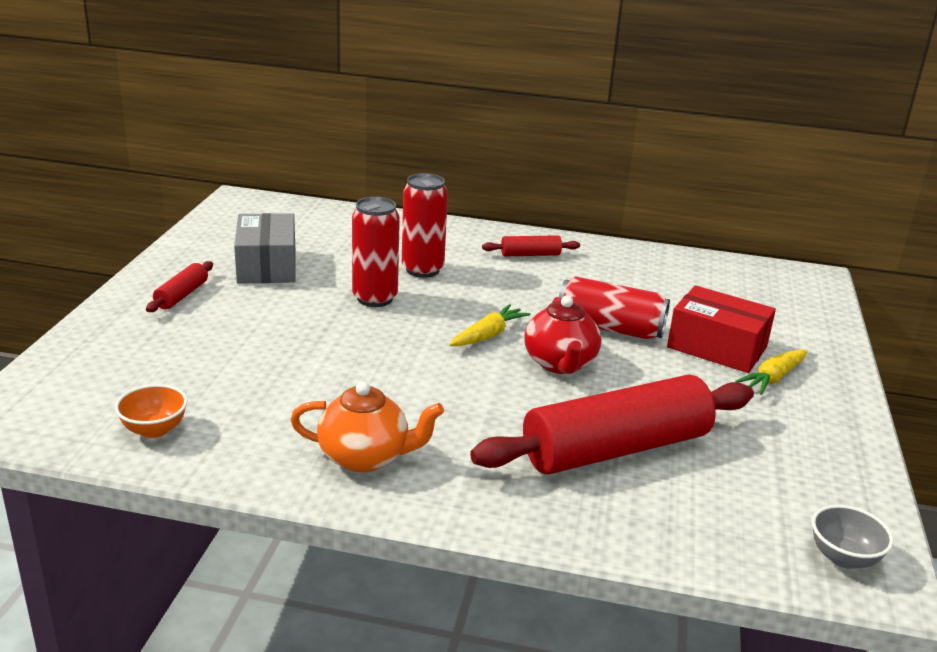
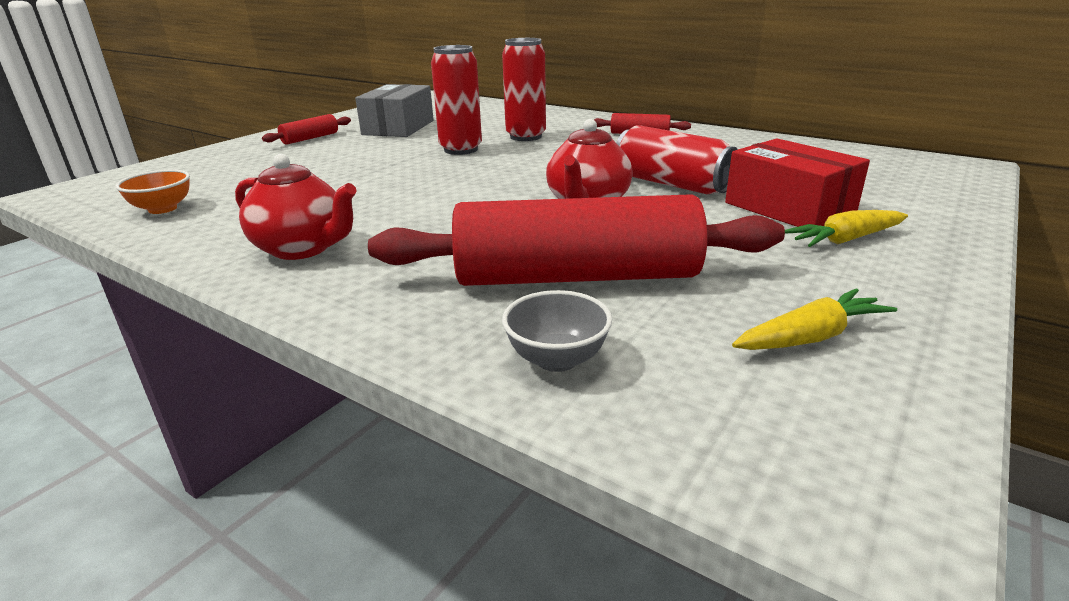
camera: 25 degrees right, 0 degrees up
(365, 457) = (303, 248): orange teapot -> red teapot
(488, 335) = (536, 179): yellow carrot -> yellow carrot (811, 337)
(843, 557) = (819, 456): grey bowl -> grey bowl (557, 359)

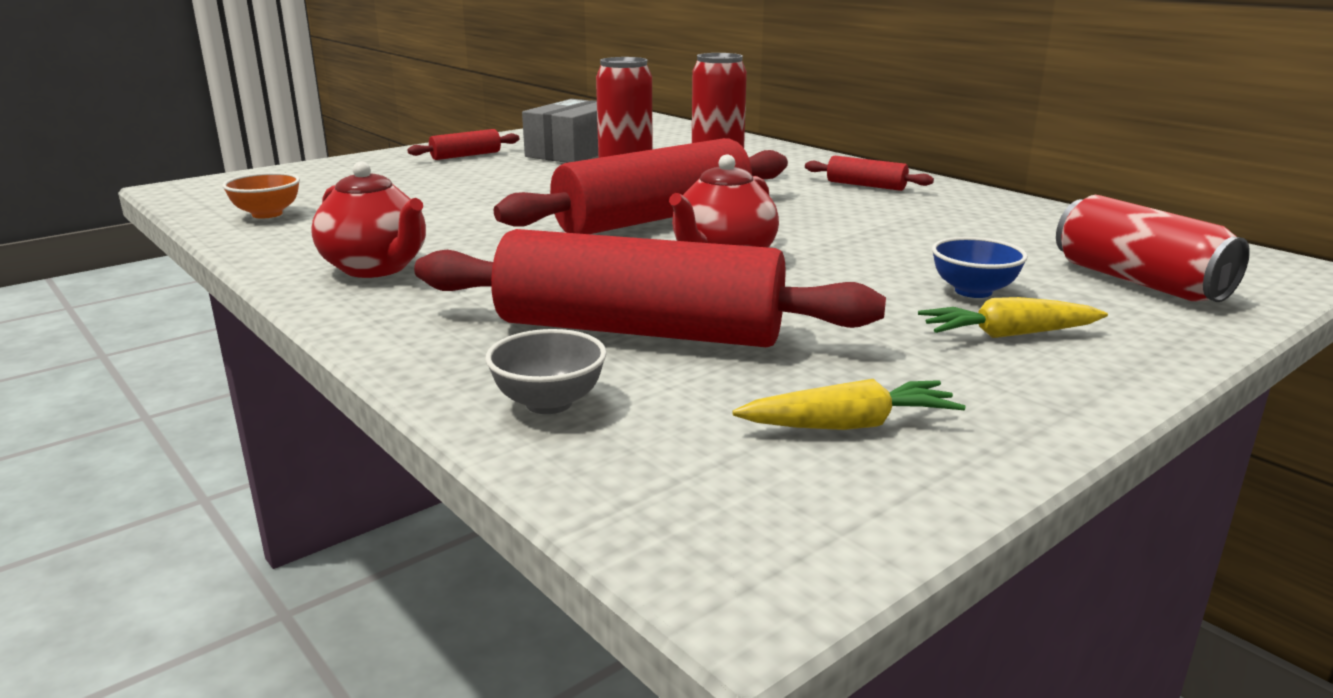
camera: 15 degrees right, 5 degrees down
(507, 176) = (654, 219): none -> red rolling pin
(671, 184) = (848, 248): red can -> red can (1138, 281)
(789, 208) = (973, 291): red box -> blue bowl

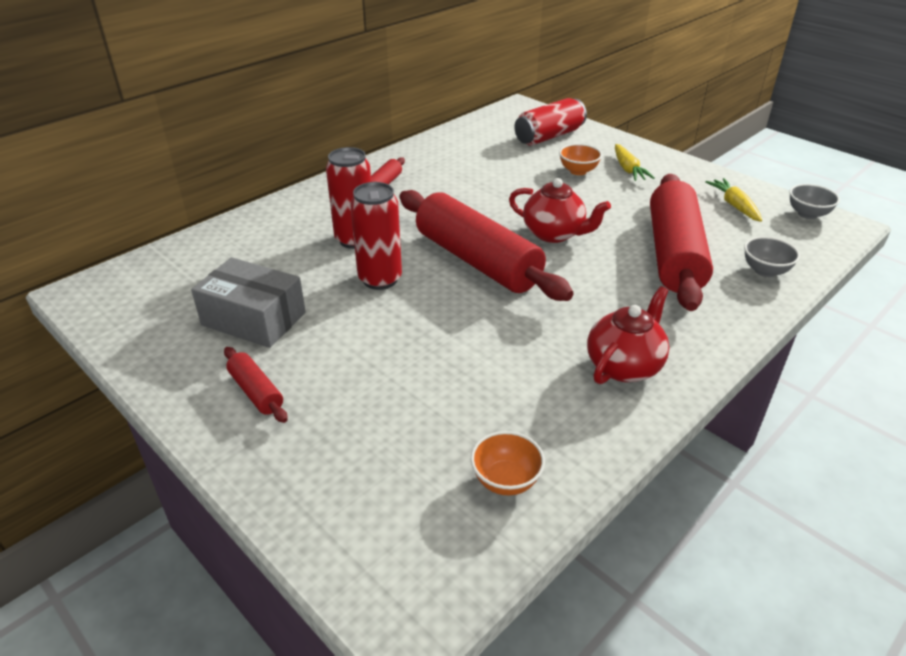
camera: 95 degrees left, 15 degrees up
(813, 528) = (807, 214): none -> grey bowl
(973, 291) = (578, 171): blue bowl -> orange bowl

